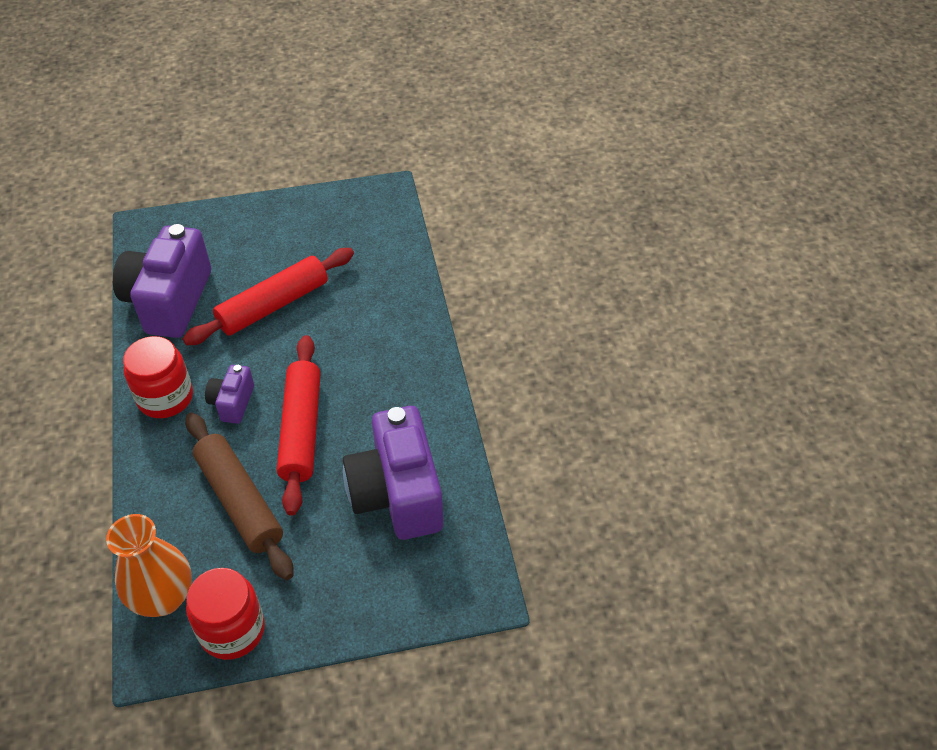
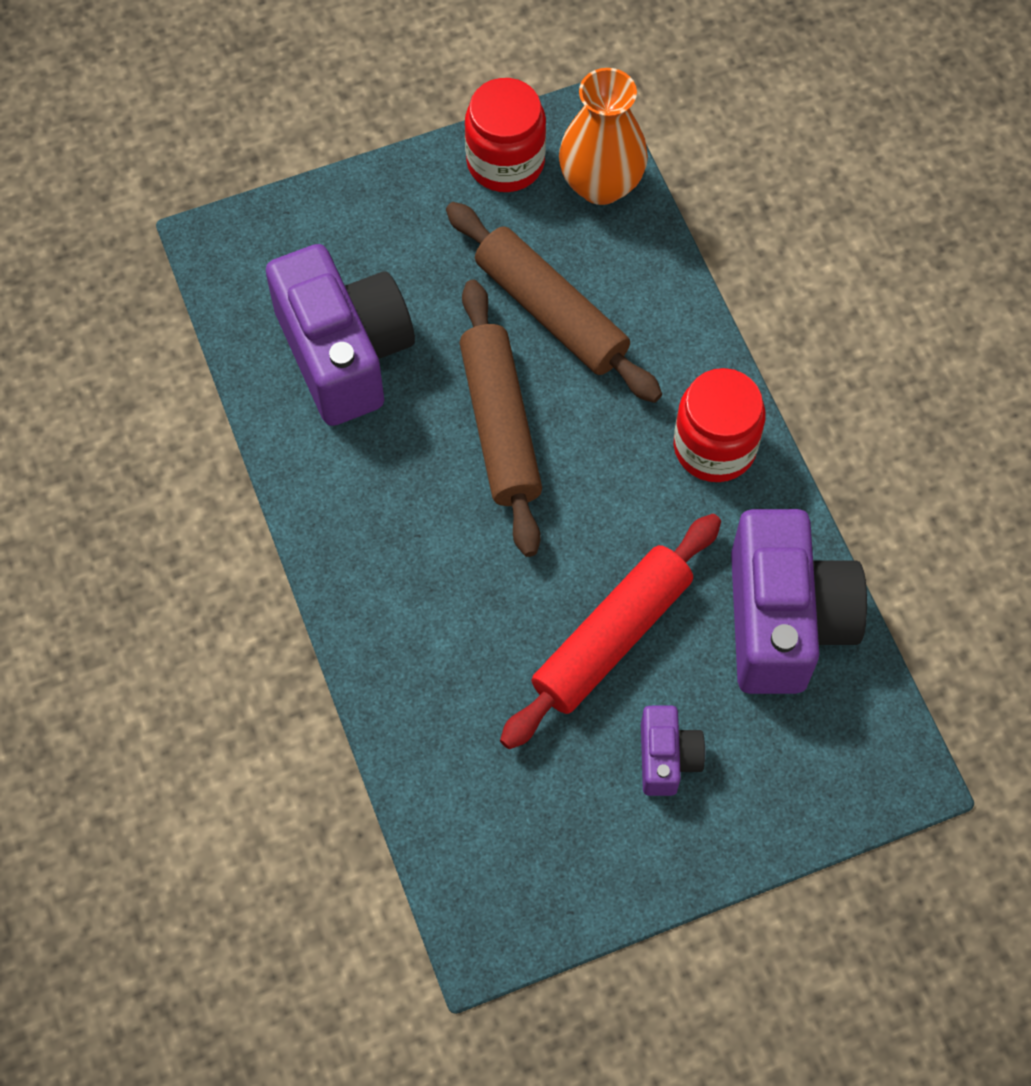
camera: 170 degrees right, 15 degrees up
(232, 403) = (613, 453): purple camera -> purple camera (667, 758)
(302, 430) = (499, 425): red rolling pin -> brown rolling pin

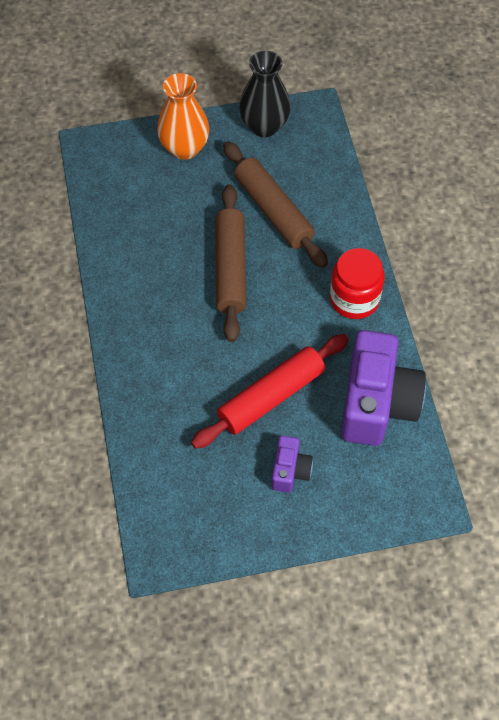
camera: 10 degrees right, 5 degrees down
(344, 353) = (149, 215): purple camera -> none
(505, 162) = (264, 126): red jar -> black vase
(601, 184) = (317, 146): orange vase -> orange vase (184, 148)

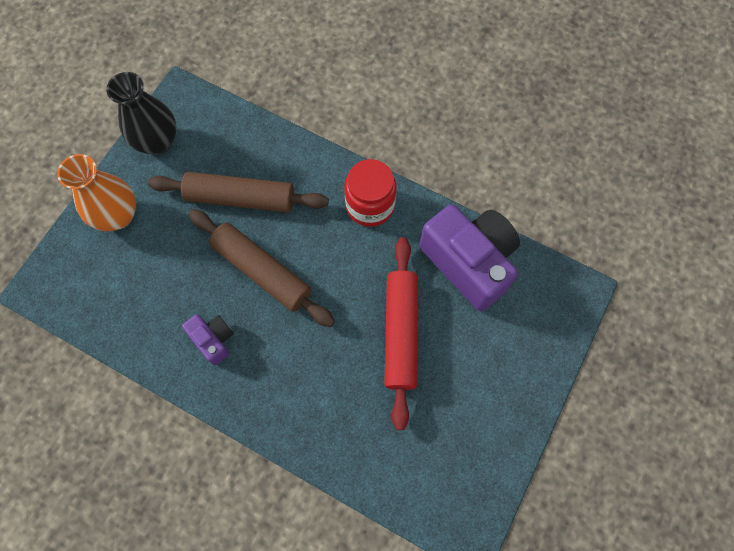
camera: 50 degrees left, 10 degrees up
(290, 470) = (474, 370): purple camera -> purple camera (213, 339)

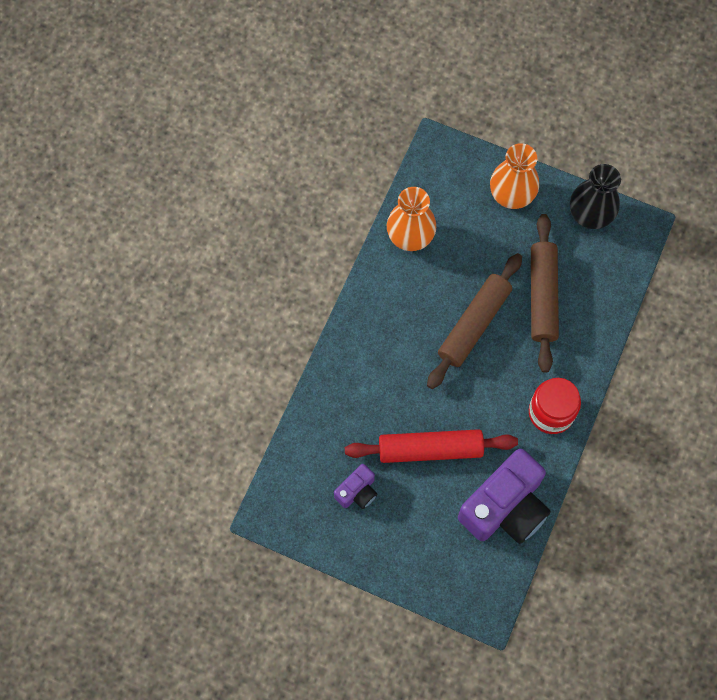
camera: 85 degrees right, 0 degrees up
(145, 330) = (410, 237): none -> orange vase
(213, 339) = (407, 293): purple camera -> purple camera (357, 492)

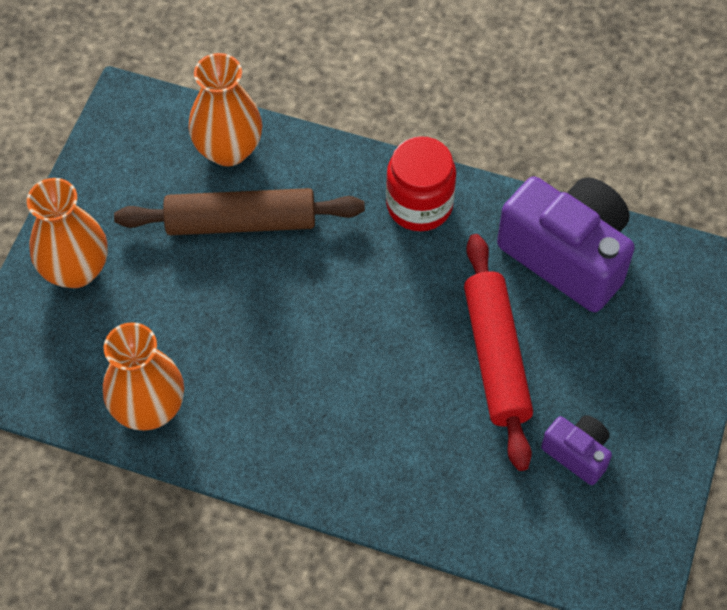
camera: 95 degrees left, 10 degrees down
(473, 324) = (292, 310): brown rolling pin -> none
(590, 215) = (108, 167): black vase -> none
(601, 291) = (228, 149): none -> orange vase

